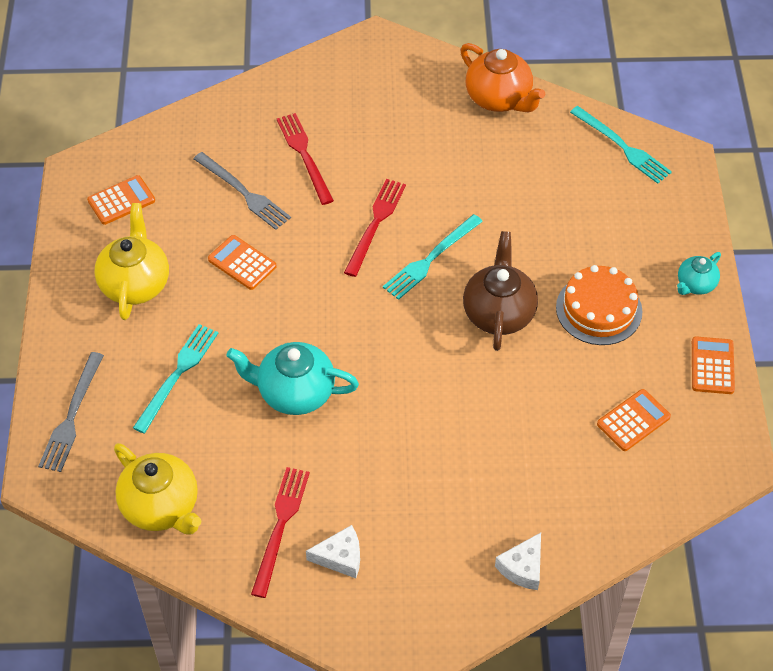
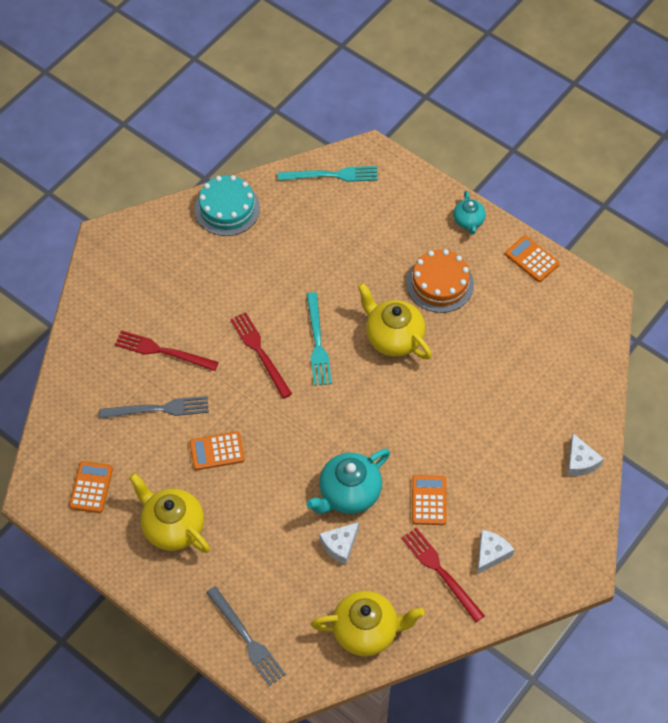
camera: 50 degrees left, 5 degrees up
(177, 374) = (272, 552): turquoise fork -> none
(233, 423) = (340, 545): none -> white cheese
(498, 313) = (393, 337): brown teapot -> yellow teapot
(499, 98) = (227, 208): orange teapot -> turquoise cake
(633, 420) = (532, 328): orange calculator -> orange calculator (429, 500)

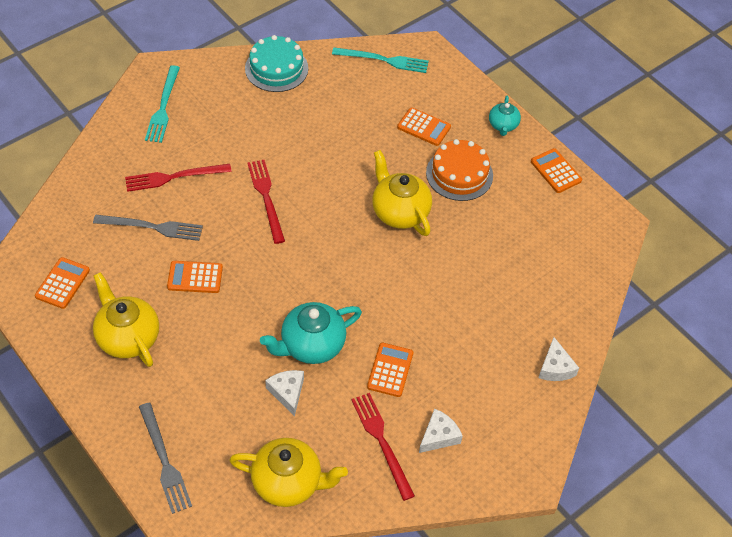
camera: 10 degrees right, 5 degrees down
(162, 351) = (174, 177): red fork -> red fork turned 45 degrees counterclockwise
(317, 342) = (324, 201): turquoise fork -> turquoise fork (163, 107)
(340, 545) = (287, 392): white cheese -> white cheese turned 105 degrees clockwise
(392, 241) = (424, 127): none -> orange calculator

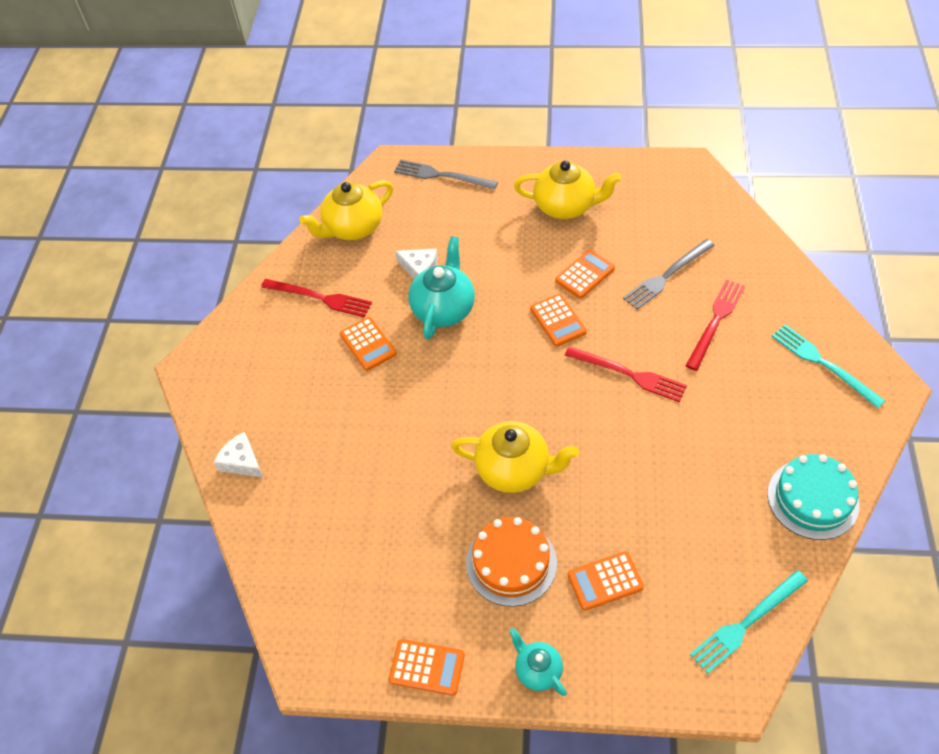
camera: 140 degrees right, 0 degrees up
(62, 283) = (656, 195): orange calculator -> orange calculator (558, 320)
(439, 436) = (284, 335): white cheese -> none

